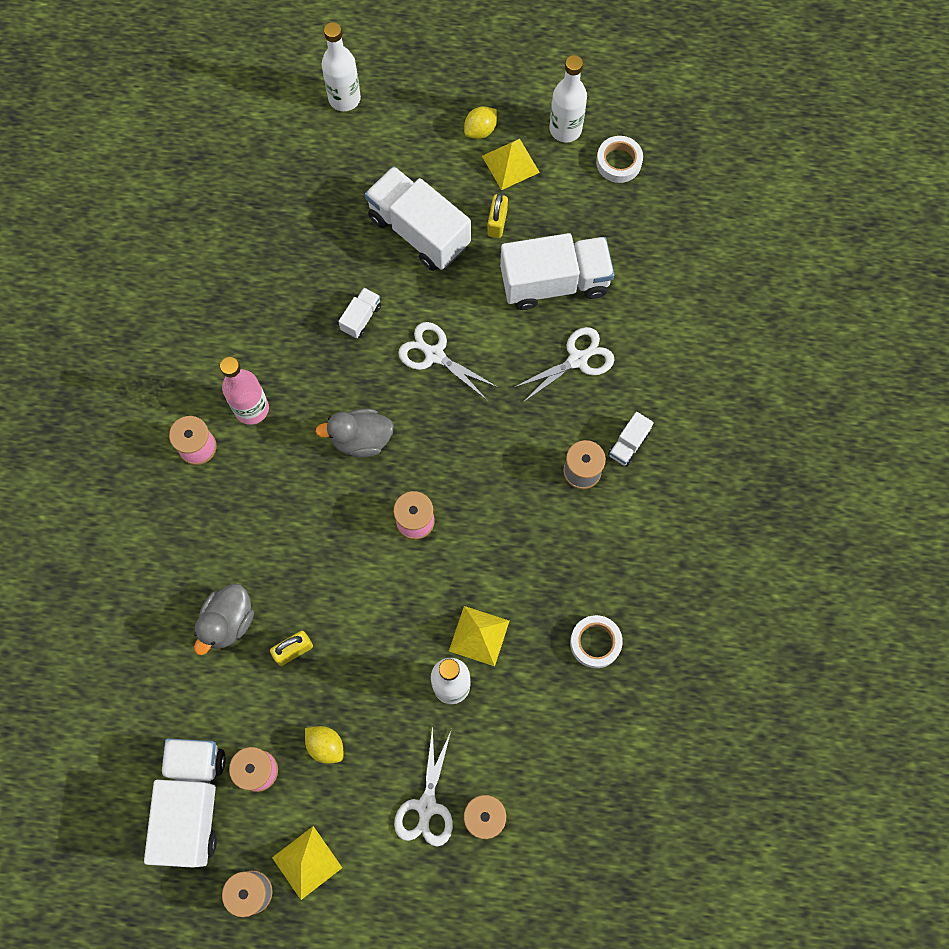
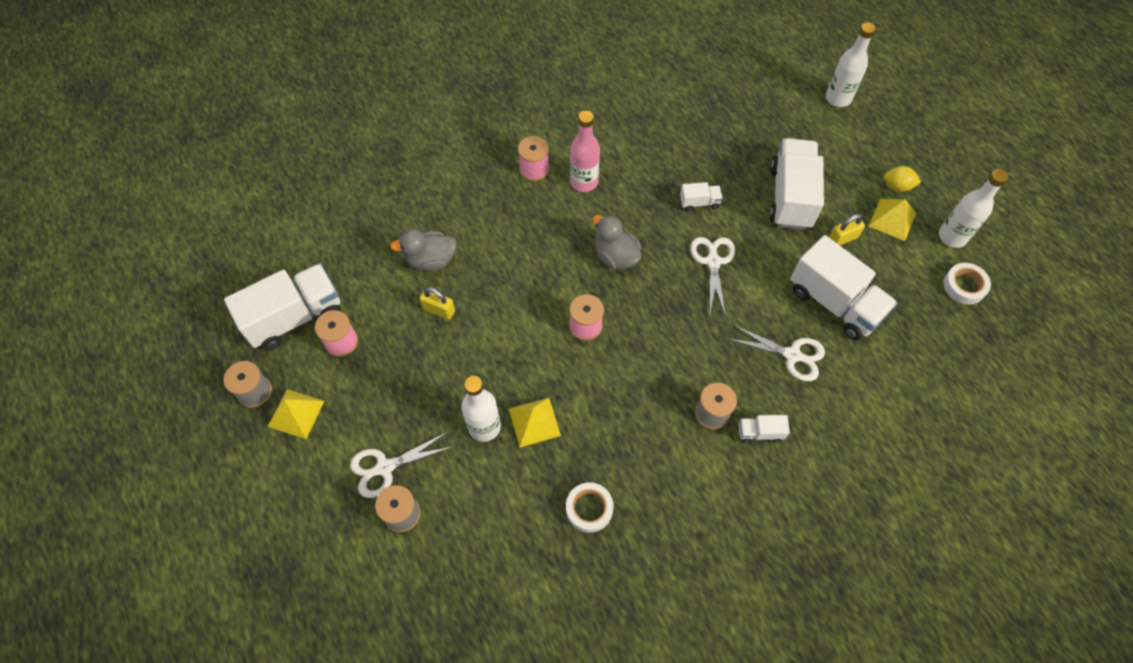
camera: 55 degrees right, 10 degrees down
(326, 745) = (386, 372): yellow lemon -> none

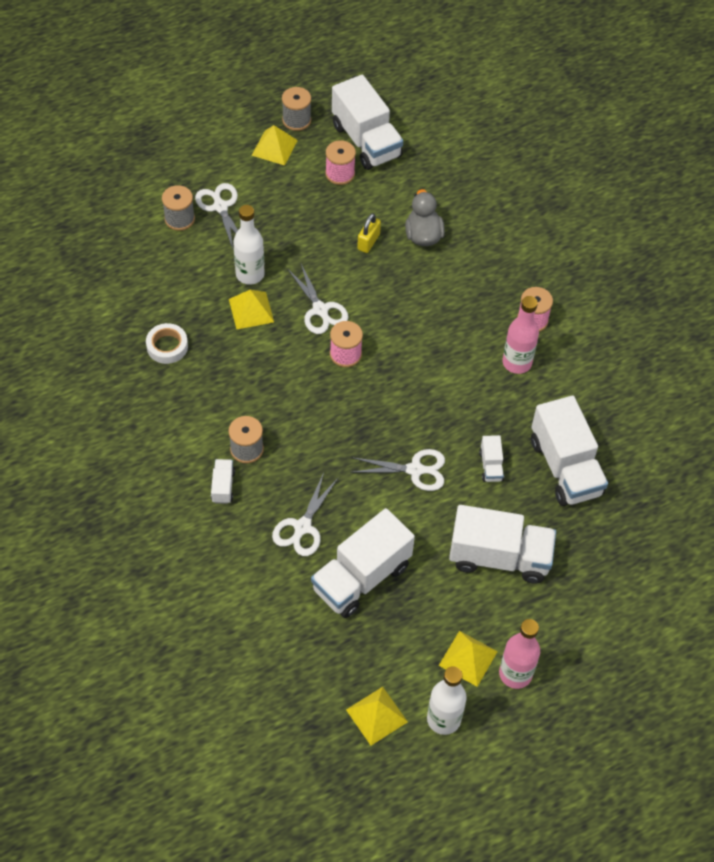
camera: 90 degrees right, 5 degrees down
(531, 352) = (320, 310): none -> white scissors
(616, 256) = (423, 384): grey duck -> none
(692, 148) = (565, 467): none -> white truck
(838, 98) = (649, 634): white bottle -> none
(842, 238) = (442, 600): yellow padlock -> none
(897, 186) = (515, 674): yellow lemon -> pink bottle
(964, 286) = (376, 715): white tape -> yellow pyramid

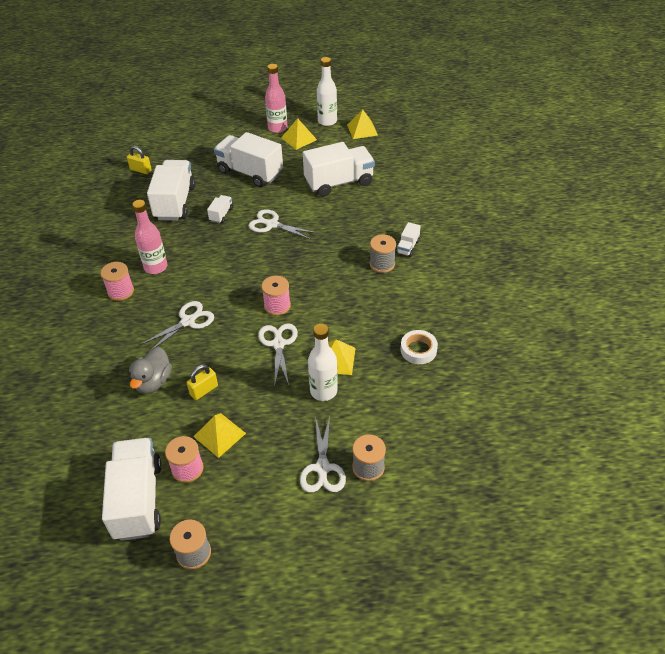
camera: 155 degrees left, 10 degrees down
(274, 147) = (236, 523): yellow pyramid -> yellow pyramid (219, 434)
(302, 527) = (363, 213): white scissors -> white scissors (188, 321)
(657, 513) = (141, 170): none -> yellow padlock

